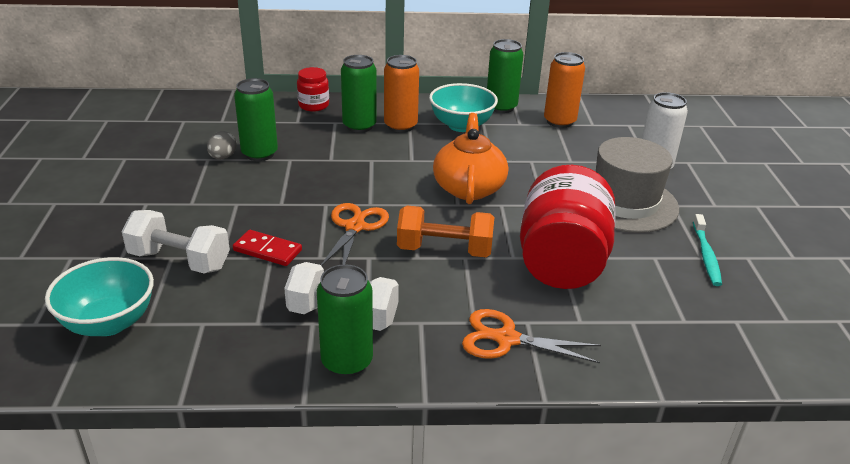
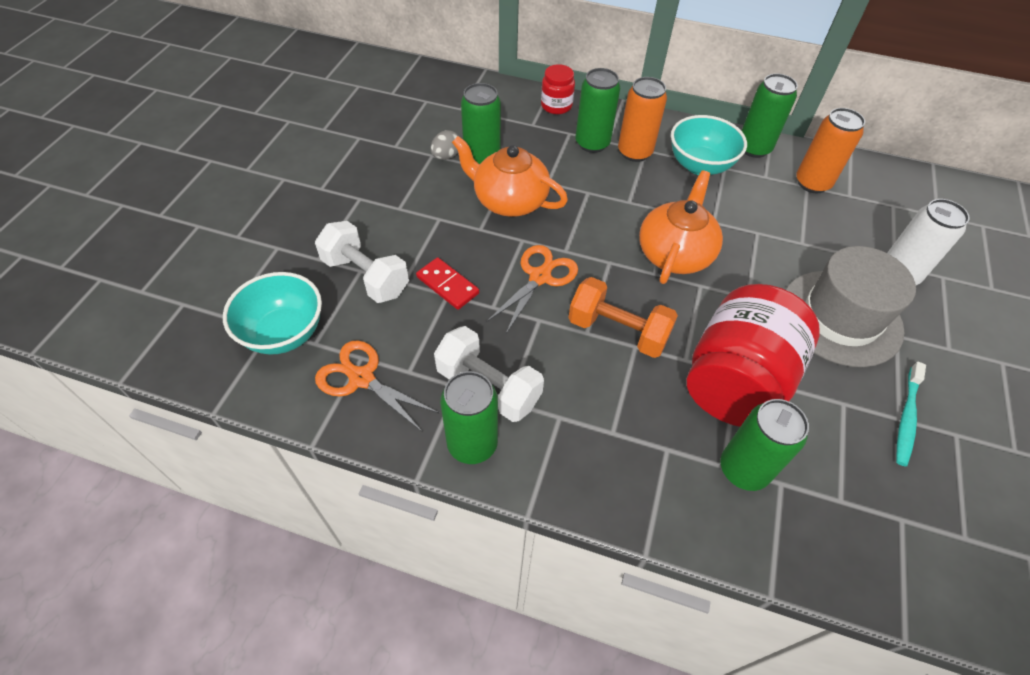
camera: 20 degrees right, 20 degrees up
(300, 178) = (509, 200): none -> orange teapot
(506, 339) = (637, 465): orange scissors -> orange scissors (362, 378)
(597, 320) = (743, 469): none -> green can

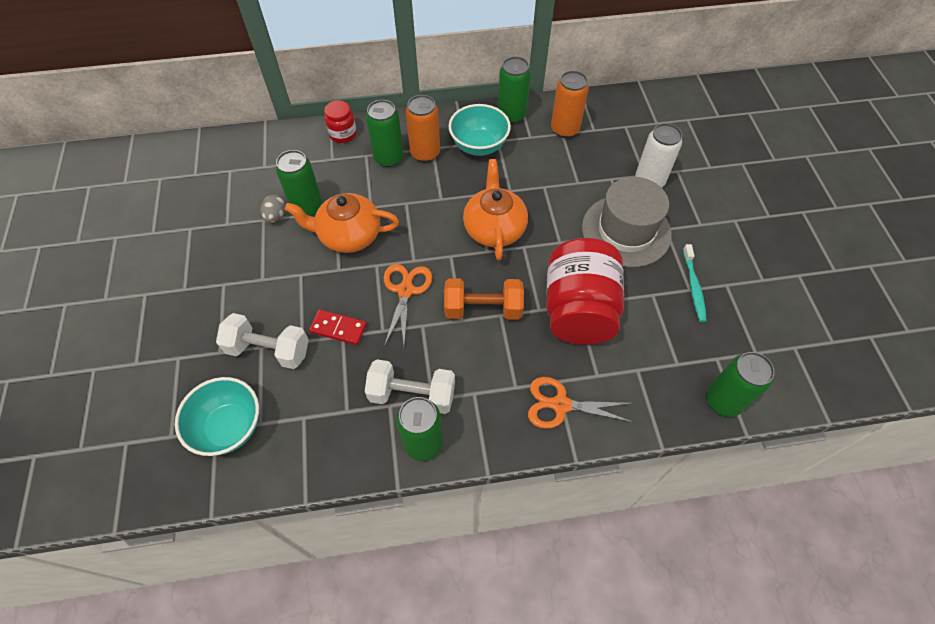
camera: 25 degrees left, 5 degrees up
(362, 378) = (313, 434): orange scissors -> orange scissors (561, 405)
(743, 469) = (610, 372): green can -> green can (723, 401)

